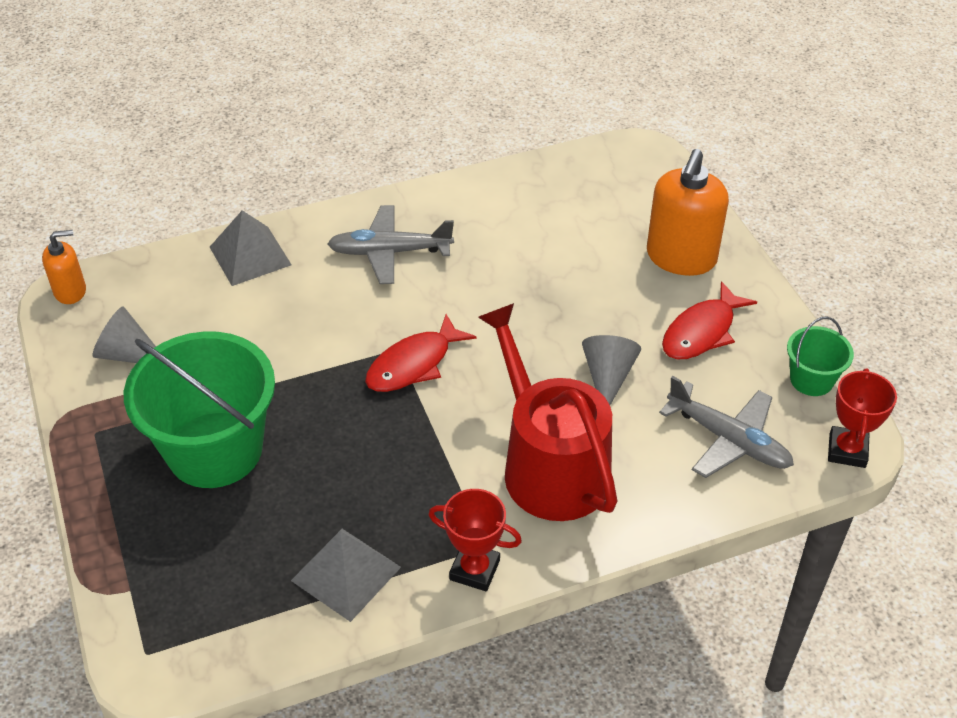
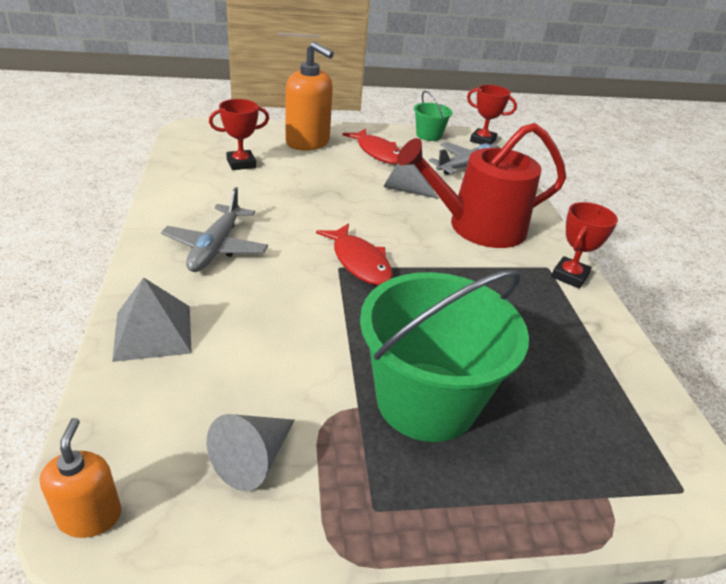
camera: 80 degrees left, 10 degrees down
(346, 574) = (577, 338): grey pyramid -> none
(578, 217) = (241, 163): none -> red trophy

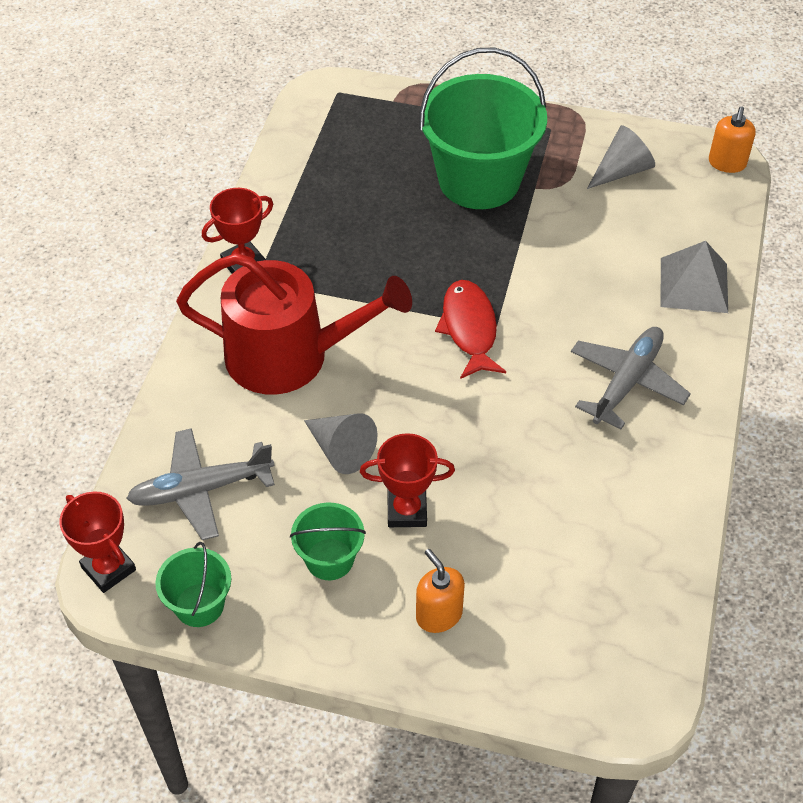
camera: 155 degrees left, 15 degrees up
(241, 163) = (568, 563): red trophy -> red trophy (407, 511)
(308, 142) = (439, 614): orange soap dispenser -> orange soap dispenser, size x0.55
(377, 152) = (329, 559): red fish -> green bucket

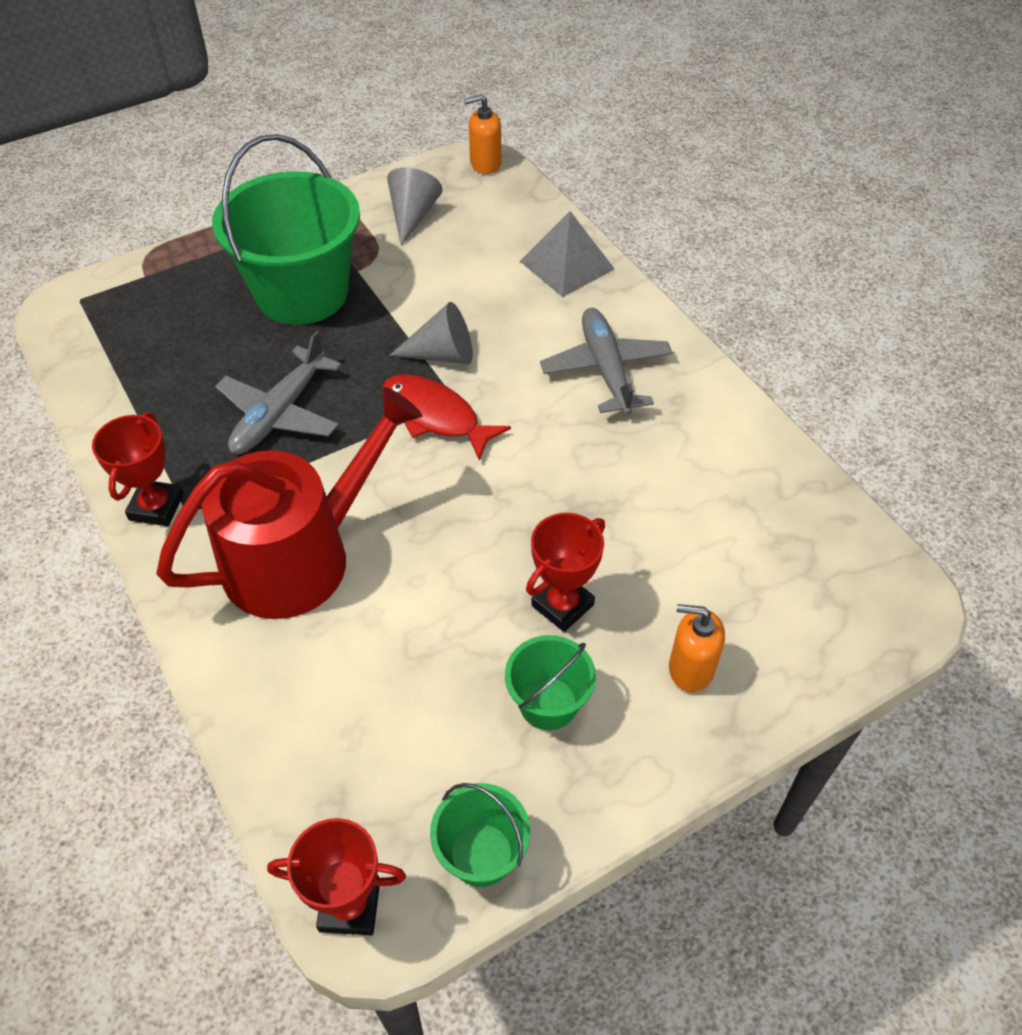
camera: 45 degrees left, 0 degrees up
(201, 489) = (356, 745): grey plane -> grey plane (280, 413)
(341, 450) = (445, 600): grey cone -> grey cone (442, 354)
(727, 163) = (485, 164): orange soap dispenser -> orange soap dispenser turned 105 degrees clockwise

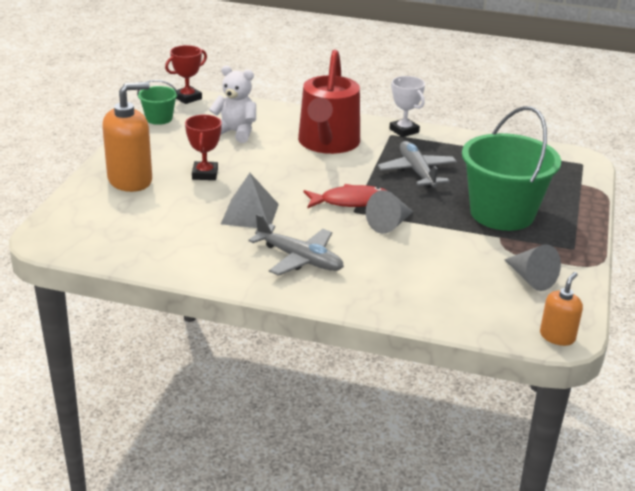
camera: 135 degrees right, 20 degrees down
(156, 507) = (404, 131): red trophy -> white trophy
(399, 693) = (235, 132): none -> white teddy bear
(548, 703) = (177, 151): green bucket -> none
(567, 265) = (400, 300): grey pyramid -> grey pyramid (250, 213)
(690, 668) = (130, 180): orange soap dispenser -> orange soap dispenser, size x1.82

